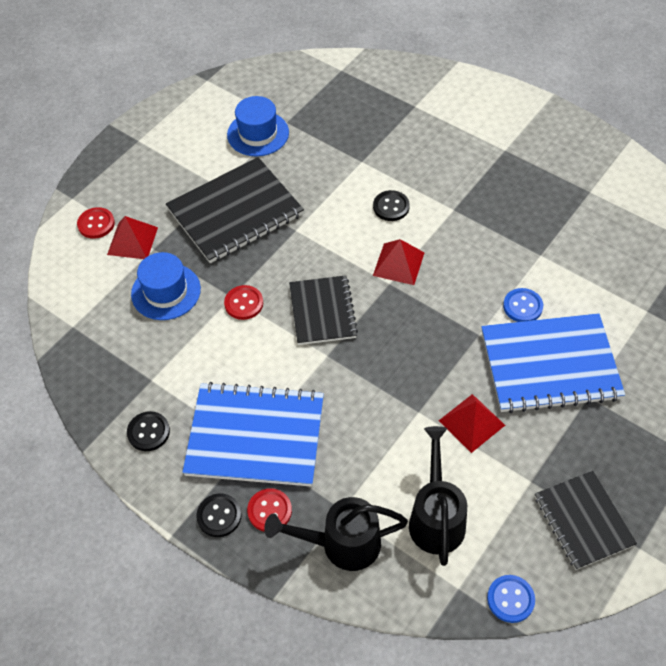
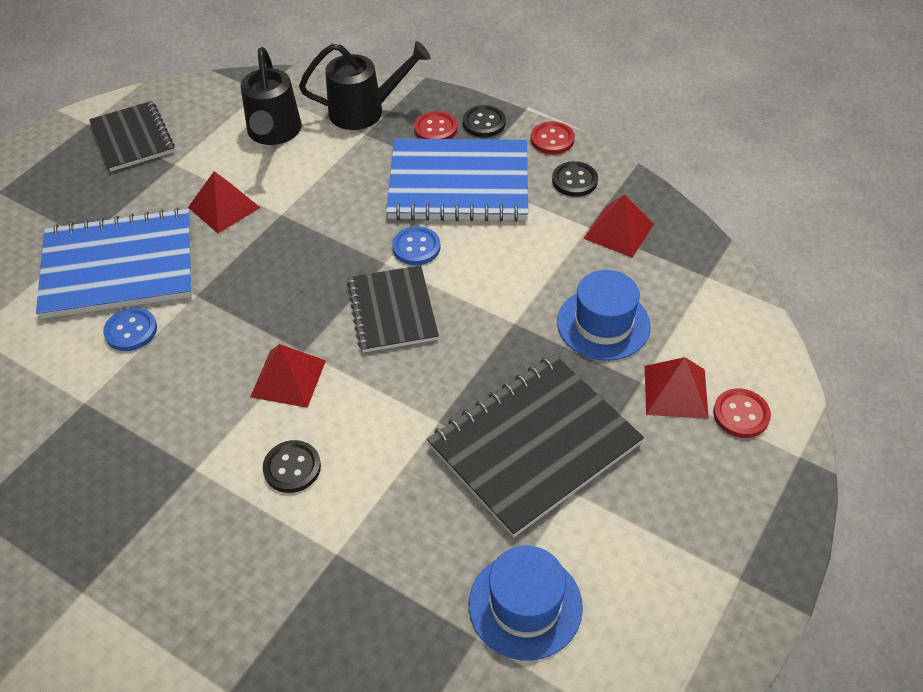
camera: 175 degrees right, 5 degrees down
(127, 374) = (618, 231): none -> red pyramid
(244, 303) = (496, 315): red button -> red button (552, 139)
(510, 599) = (216, 86): blue button -> blue button (416, 247)

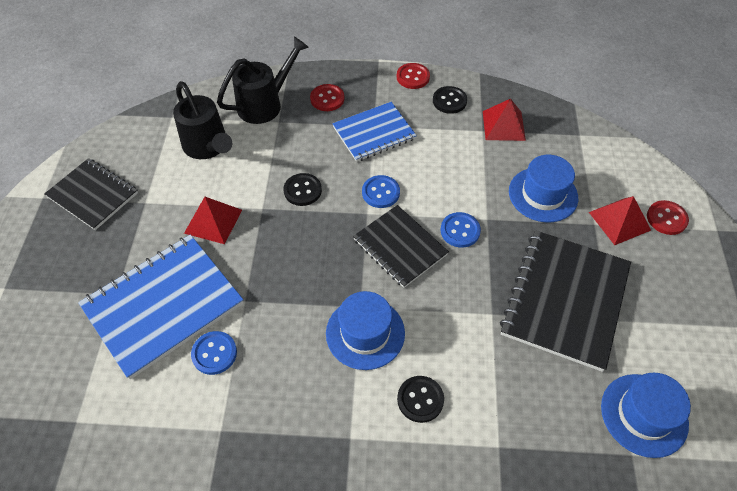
camera: 30 degrees left, 5 degrees up
(288, 378) = (365, 333): red pyramid -> blue hat
(458, 183) = (374, 133): blue notebook -> blue notebook, size x0.63
(472, 322) = (460, 231): none -> blue button
(484, 123) = (358, 82): black button -> black button (302, 190)

